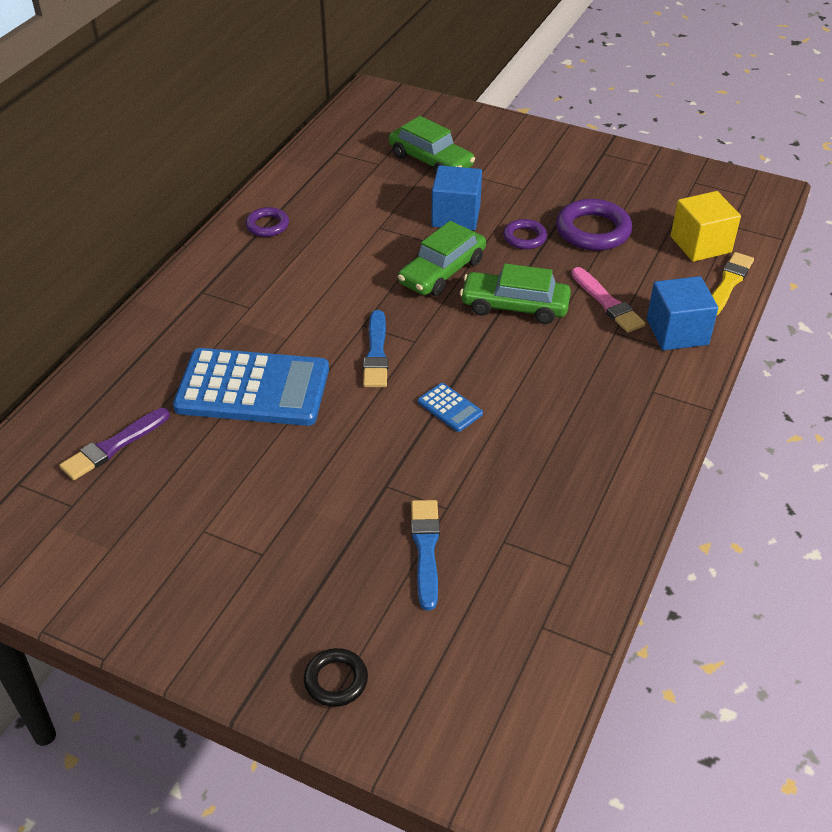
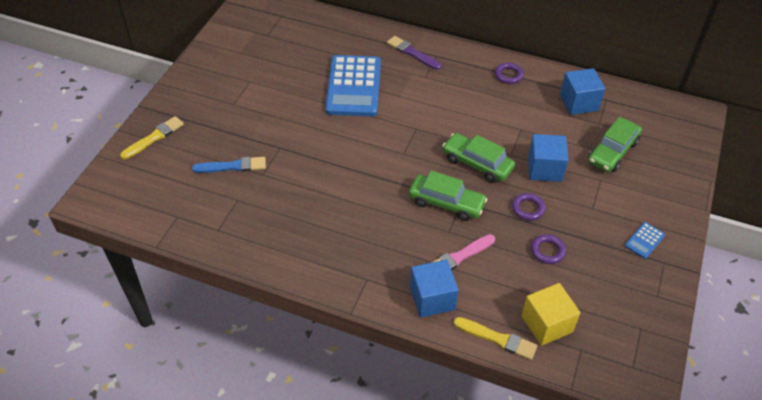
camera: 85 degrees right, 5 degrees up
(113, 446) = (307, 42): purple brush -> purple brush (412, 53)
(336, 680) = (154, 137): black ring -> yellow brush
(337, 173) = (579, 102): none -> blue cube
(376, 353) = (389, 136): blue brush -> none
(450, 408) = (343, 172): blue calculator -> blue calculator (644, 240)
(514, 306) = (446, 203): green car -> green car turned 105 degrees clockwise
(593, 231) = (547, 251): purple ring -> purple ring, size x0.58

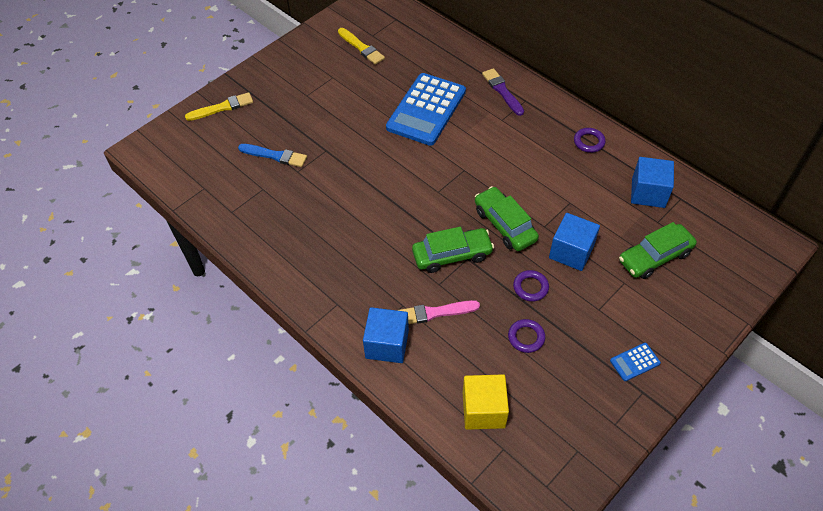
camera: 25 degrees right, 5 degrees up
(446, 203) = (452, 255): green car -> green car turned 60 degrees counterclockwise
(497, 339) = (427, 406): yellow brush -> yellow brush (361, 47)

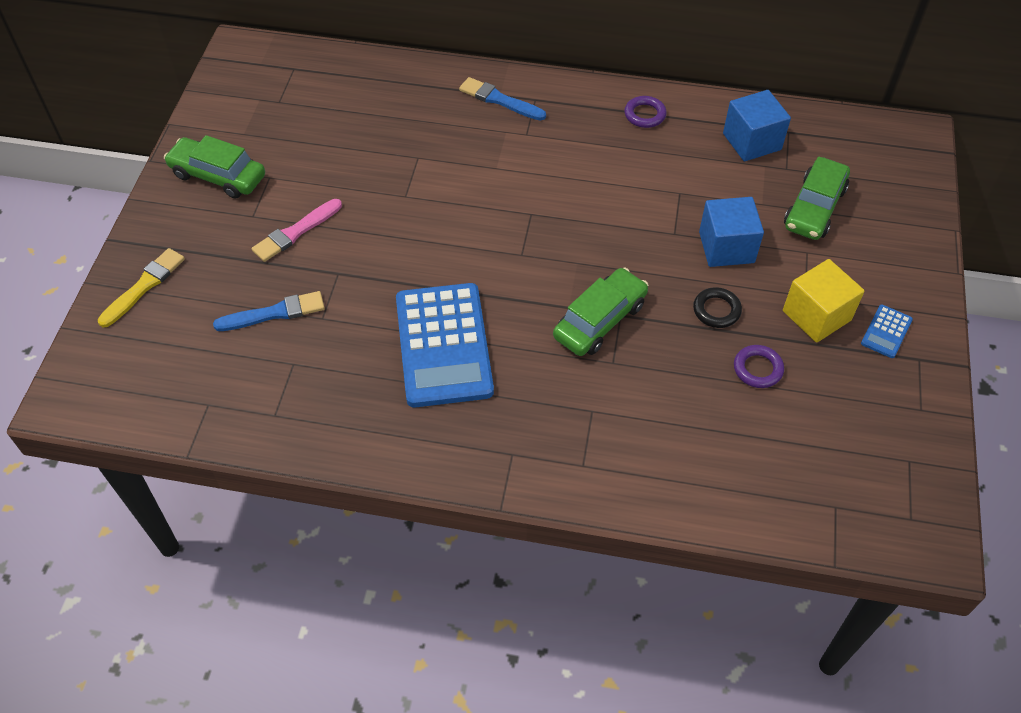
camera: 35 degrees left, 0 degrees up
(361, 47) = (277, 123): yellow brush -> none
(387, 344) = (612, 467): blue cube -> none
(426, 110) = (426, 163): blue calculator -> blue calculator (443, 345)
(435, 313) = (636, 398): pink brush -> pink brush (295, 232)
(483, 410) = (780, 477): yellow cube -> yellow cube (816, 315)
(502, 91) = (499, 100): purple brush -> blue brush
(505, 225) = (630, 254): green car -> green car (218, 176)
(530, 287) = (716, 310): purple ring -> black ring

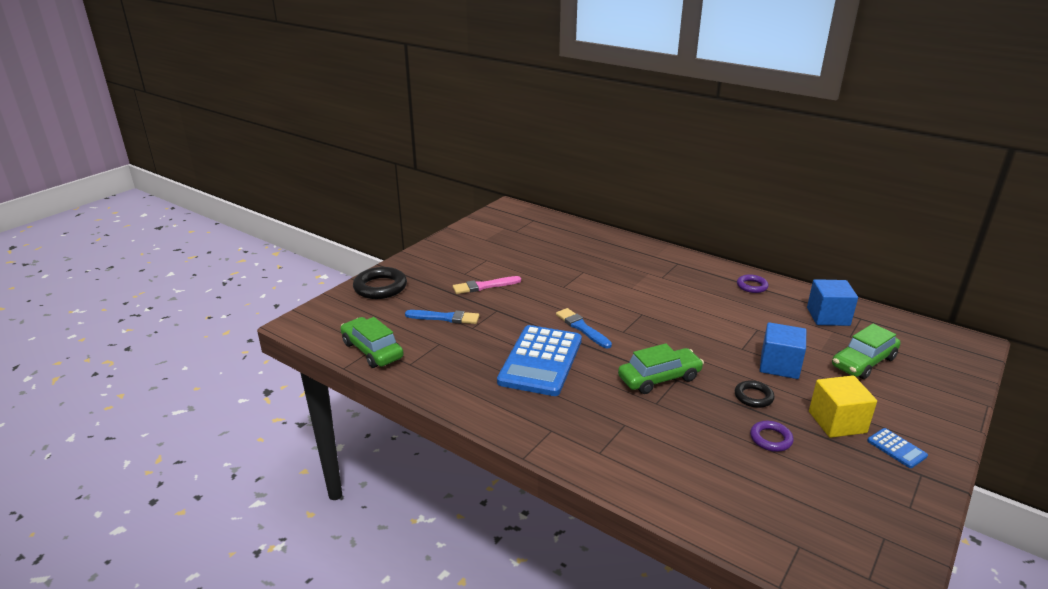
camera: 25 degrees right, 25 degrees down
(144, 286) = (380, 287): yellow brush -> black ring
(218, 176) = (457, 253): green car -> green car (372, 350)
(499, 100) = (653, 258): blue brush -> blue brush (582, 328)
(886, 331) = (896, 448): blue calculator -> blue calculator turned 90 degrees counterclockwise

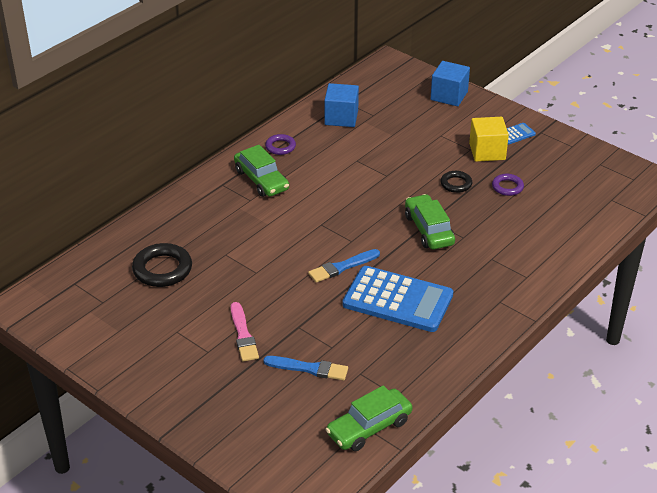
camera: 85 degrees left, 10 degrees up
(380, 287) = (227, 429): black ring -> black ring (162, 269)
(445, 318) = (309, 368): blue brush -> blue brush turned 90 degrees clockwise
(779, 365) = (413, 161): blue cube -> blue cube (449, 96)
(863, 362) = (411, 118): green car -> green car (261, 180)

